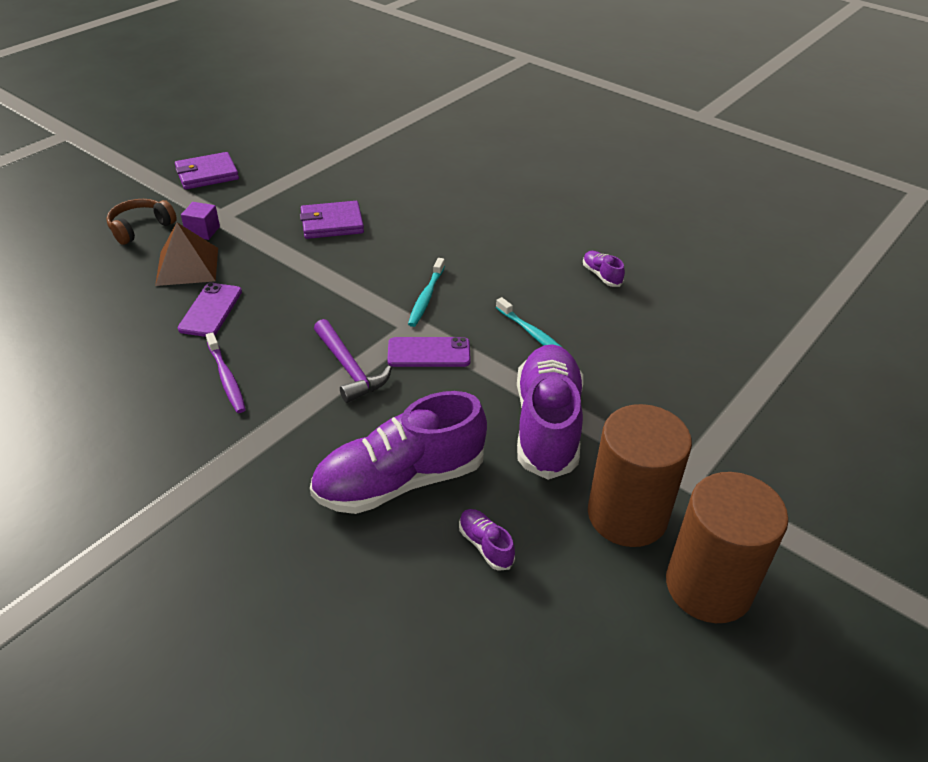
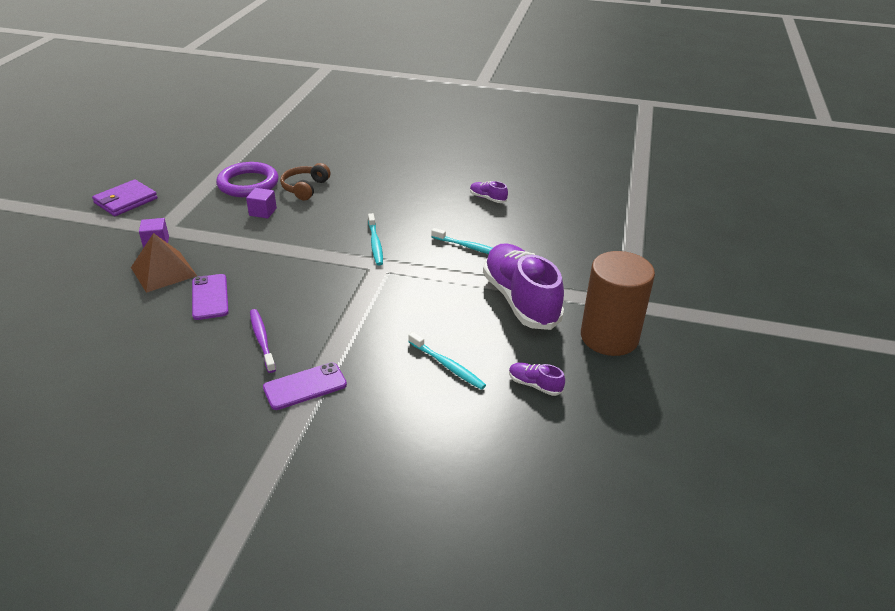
camera: 25 degrees left, 5 degrees down
(141, 228) = (97, 254): brown headphones -> brown headphones (305, 188)
(226, 378) = (262, 340): purple toothbrush -> purple toothbrush turned 150 degrees counterclockwise
(332, 223) = (263, 212): purple wallet -> purple cube
(340, 185) = (248, 184): none -> purple ring
(349, 369) = (354, 306): purple hammer -> none
(400, 481) = (447, 365): purple shoe -> turquoise toothbrush
(429, 353) = (405, 279): purple phone -> purple phone (305, 386)
(708, 586) = (684, 361): brown cylinder -> none

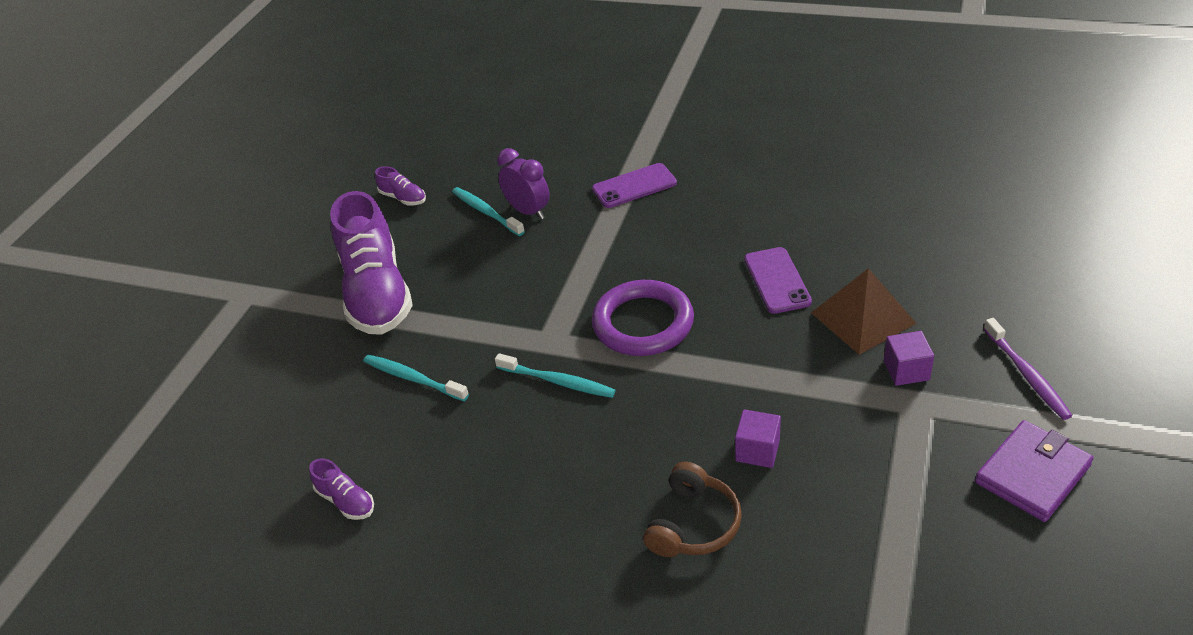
camera: 170 degrees left, 5 degrees up
(248, 184) = (813, 536): purple ring -> purple ring (643, 323)
(262, 340) = (691, 229): purple toothbrush -> purple toothbrush (1027, 375)
(375, 243) = (558, 381): turquoise toothbrush -> turquoise toothbrush turned 120 degrees clockwise
(407, 364) = (528, 211): none -> purple clock
(609, 337) = (297, 250): brown cylinder -> none

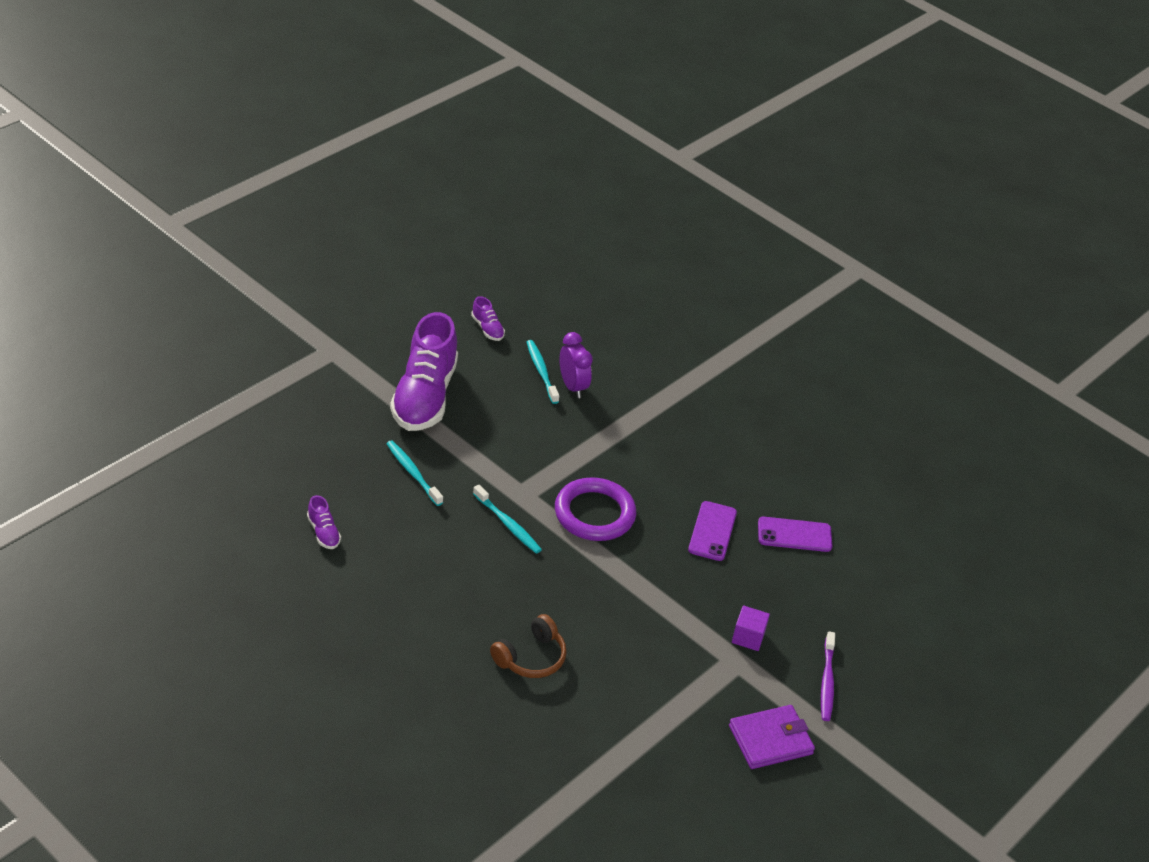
camera: 15 degrees right, 0 degrees up
(634, 186) = (665, 406): purple phone -> purple phone (794, 535)
(757, 450) = (606, 635): purple cube -> none
(862, 318) = (750, 588): brown pyramid -> none

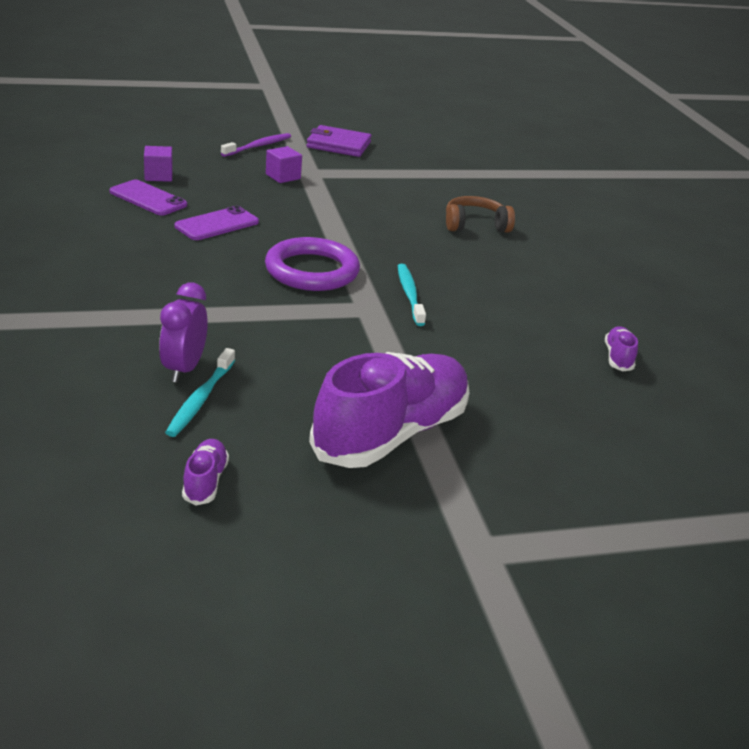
camera: 145 degrees left, 10 degrees down
(413, 473) = (476, 367): turquoise toothbrush -> none
(829, 572) = (158, 176): none -> purple cube

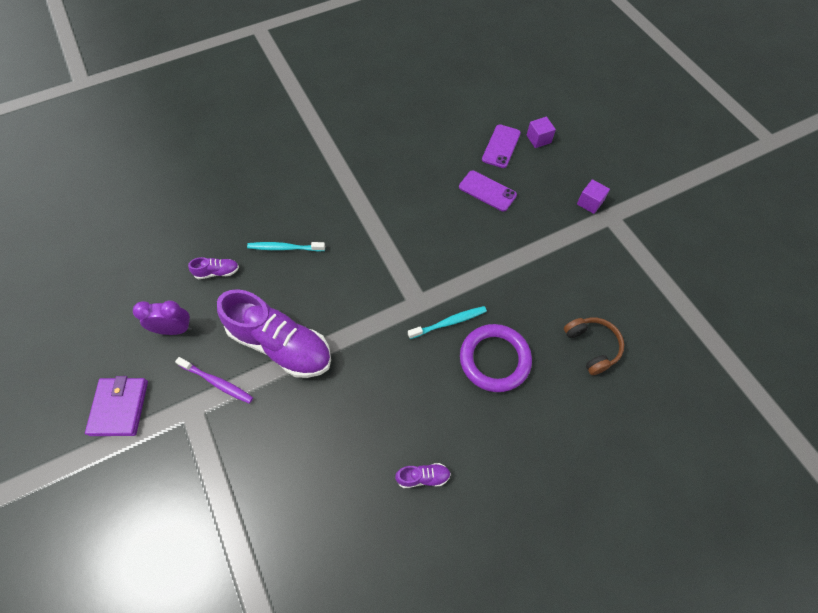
camera: 80 degrees right, 30 degrees up
(184, 369) = (310, 231): purple clock -> purple clock (175, 329)
(258, 146) = (634, 173): purple toothbrush -> purple toothbrush (217, 382)
(312, 271) = (452, 259): purple ring -> purple ring (494, 359)
(338, 145) = (681, 220): purple wallet -> purple wallet (119, 407)

